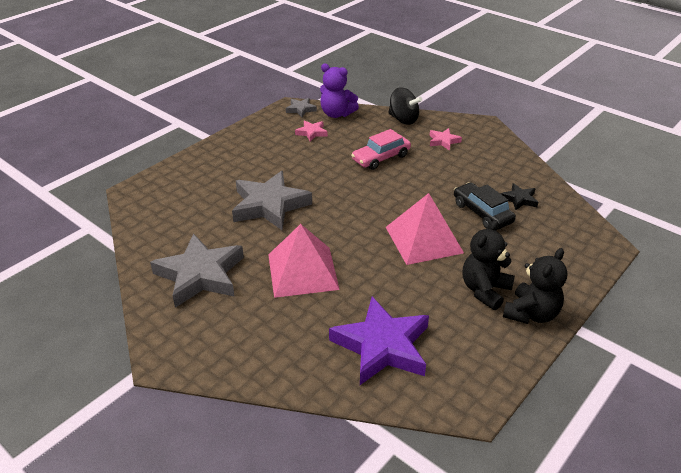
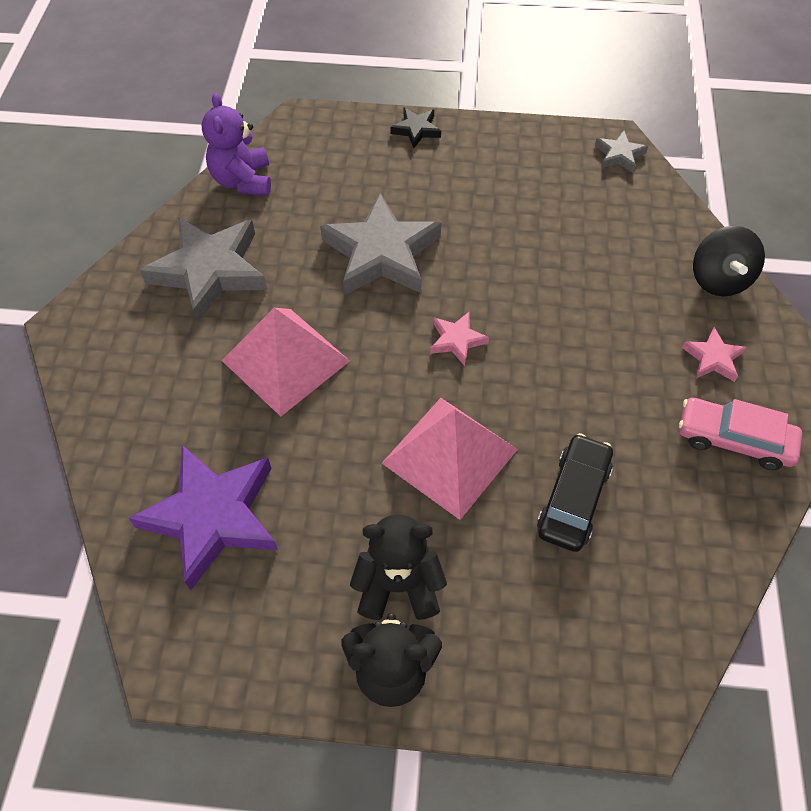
camera: 55 degrees right, 20 degrees up
(312, 133) = (576, 199): pink star -> pink star (457, 340)
(336, 114) = (650, 197): purple teddy bear -> purple teddy bear (243, 181)
(381, 158) = (592, 307): pink car -> pink car (733, 439)
(519, 199) = (653, 534): black star -> black star (416, 130)

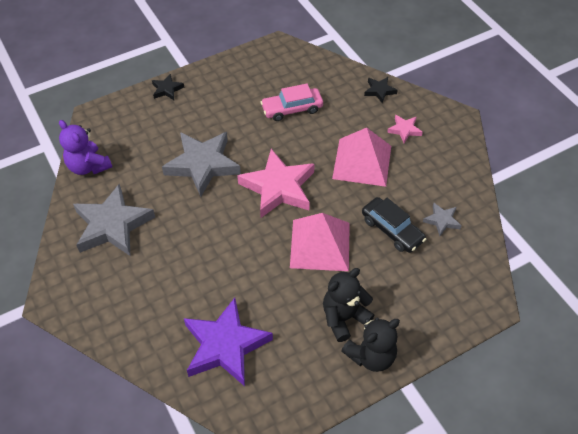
camera: 35 degrees left, 5 degrees down
(285, 360) = (197, 247): pink pyramid -> pink pyramid (362, 162)
(457, 340) = (278, 188): pink star -> pink star, size x2.15
(573, 498) = (392, 230): black car -> black car turned 150 degrees clockwise
(619, 155) = (286, 52): grey star -> grey star (442, 220)
(718, 279) = (379, 91): black spinning top -> black star
(733, 439) = (440, 162): pink car -> pink car (292, 109)

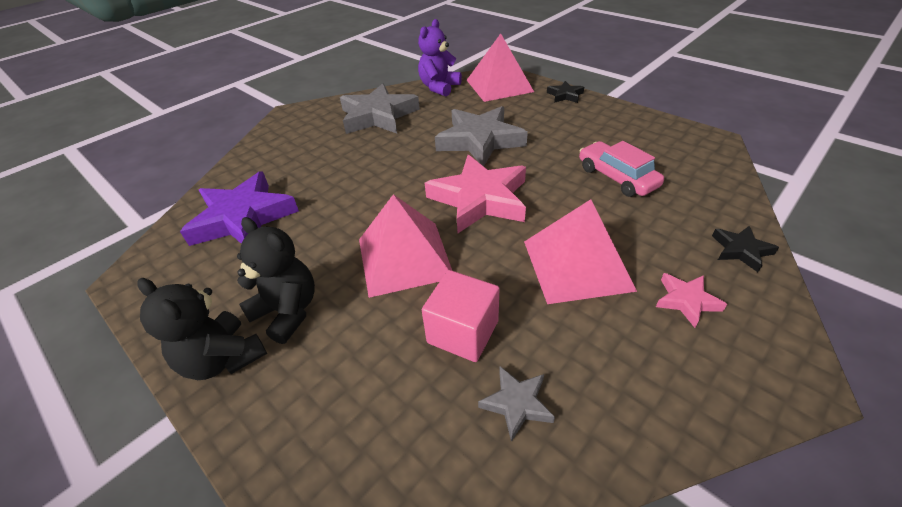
camera: 75 degrees right, 10 degrees down
(118, 123) = (499, 85): none -> pink pyramid
(392, 230) = (463, 332): black car -> pink cube

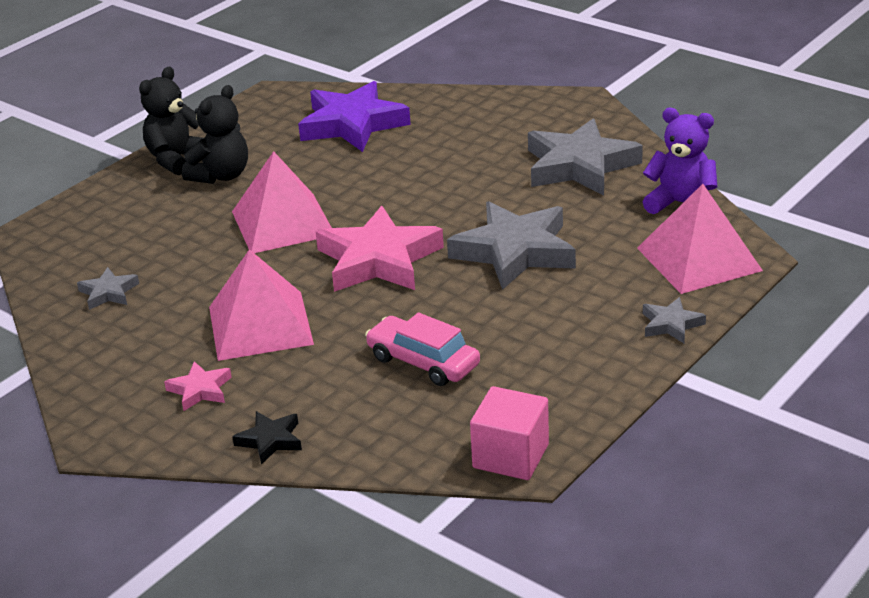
camera: 85 degrees right, 10 degrees down
(463, 332) = (183, 263): pink cube -> pink cube (510, 456)
(565, 95) = (671, 324): black star -> grey star
(617, 177) = (423, 362): pink car -> pink car turned 105 degrees counterclockwise

